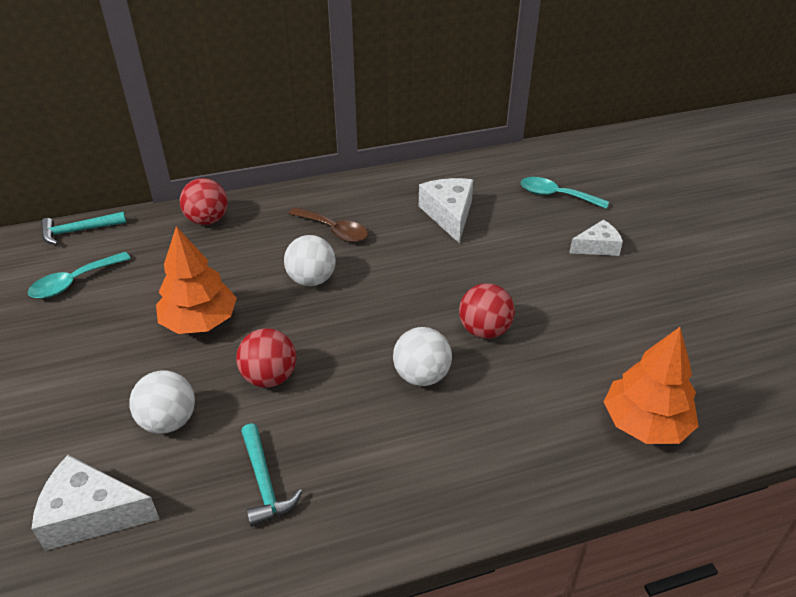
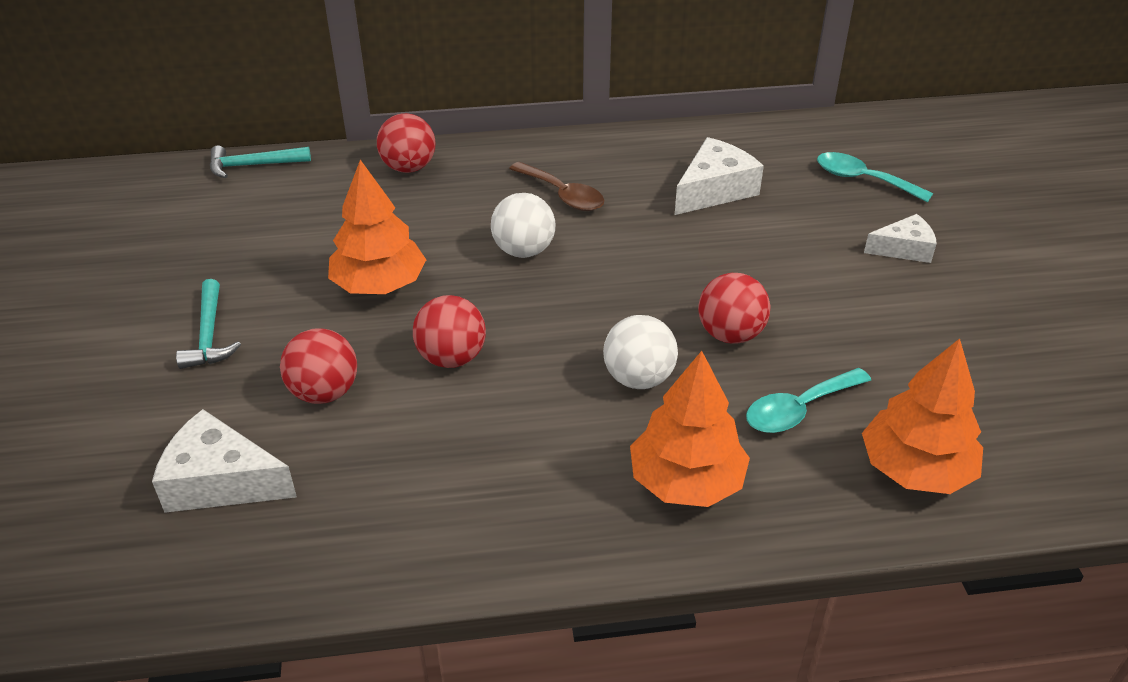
camera: 10 degrees right, 0 degrees up
(74, 282) = (239, 224): turquoise spoon -> turquoise spoon (798, 410)
(169, 421) = (324, 392): white ball -> red ball
(264, 482) = (424, 474): turquoise hammer -> turquoise hammer (209, 335)
(449, 215) = (714, 190): white cheese -> white cheese turned 45 degrees clockwise
(475, 458) = (686, 481): none -> orange tree

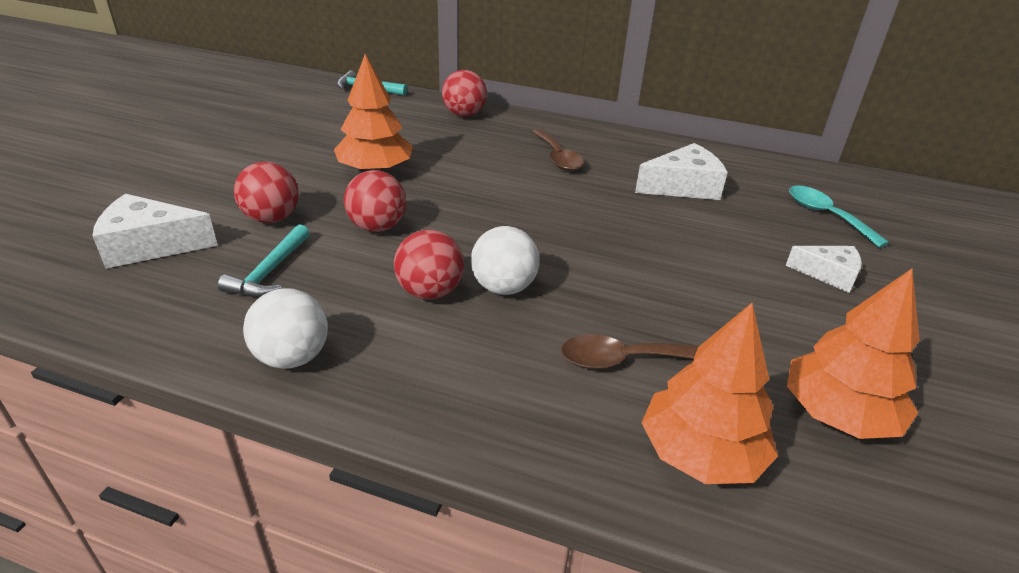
camera: 25 degrees right, 5 degrees down
(209, 335) = (241, 164): turquoise hammer -> turquoise hammer (270, 271)
(221, 481) = (150, 245): white cheese -> white cheese turned 45 degrees counterclockwise
(524, 251) = (495, 181): white ball -> white ball (292, 357)
(686, 481) = (472, 375): orange tree -> orange tree (837, 414)
(730, 334) = (610, 283): red ball -> red ball (430, 292)
(798, 410) = (623, 360): turquoise spoon -> brown spoon

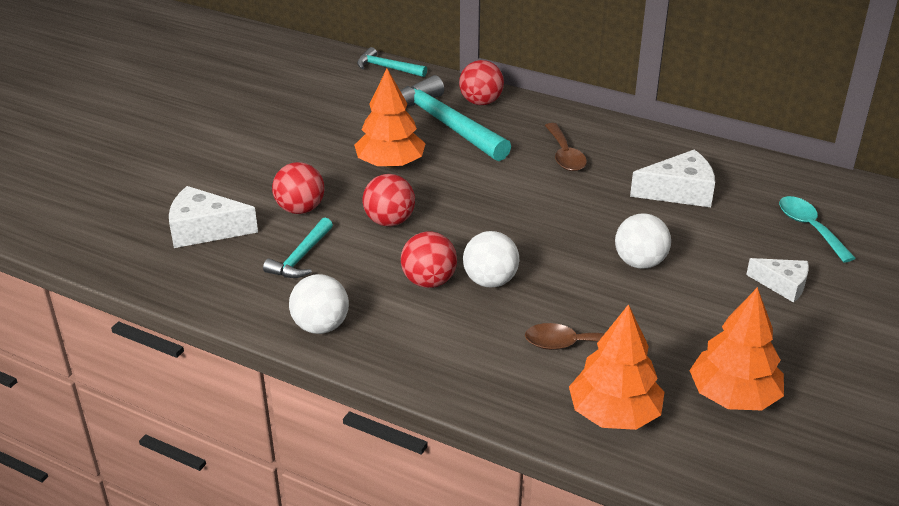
camera: 10 degrees right, 0 degrees up
(431, 134) = (445, 124): none -> turquoise hammer
(667, 258) = (640, 262): none -> white ball

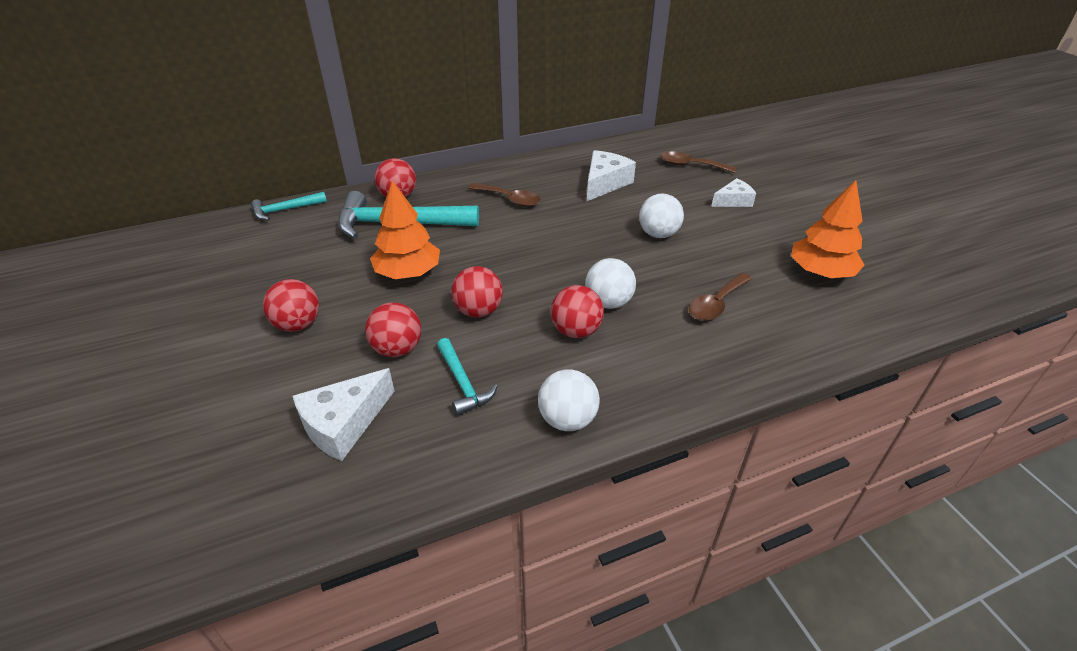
camera: 50 degrees left, 5 degrees up
(272, 154) = (298, 324): none -> red ball
(614, 414) = (802, 326): orange tree -> none
(809, 228) = (690, 165): turquoise spoon -> brown spoon

